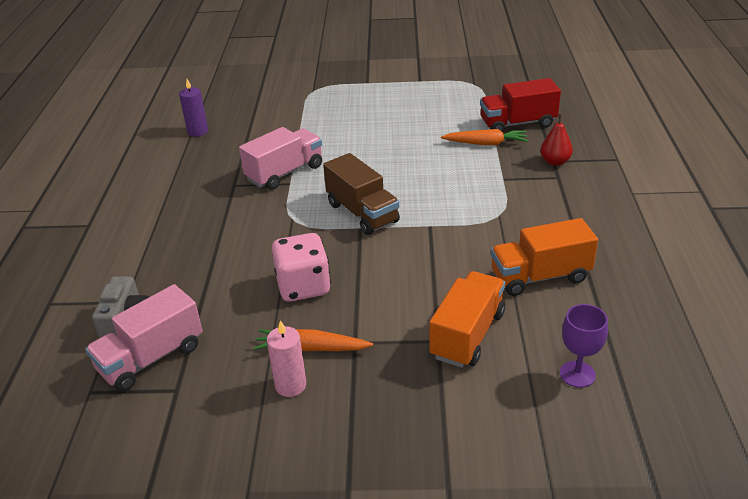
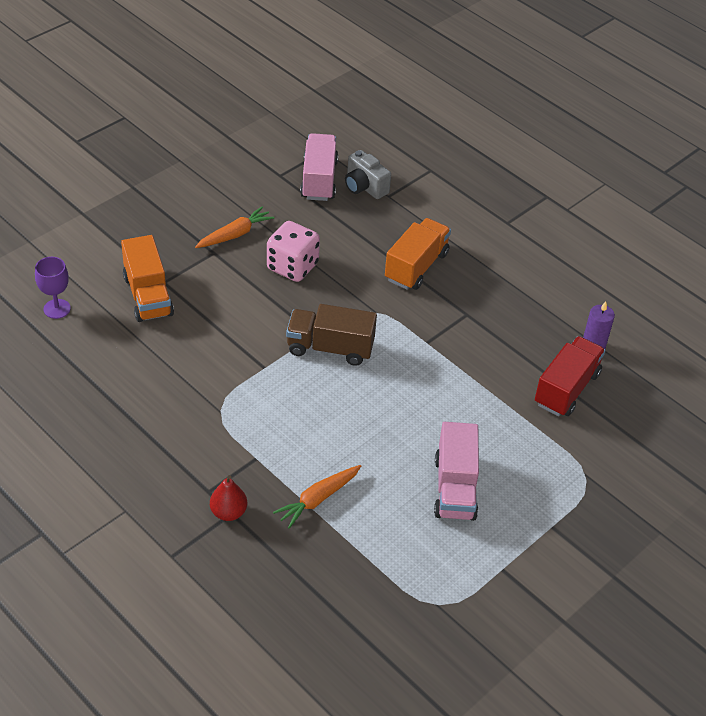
camera: 130 degrees right, 10 degrees up
(285, 173) = (446, 350): pink truck -> pink truck (455, 488)
(290, 385) = (221, 210): pink candle -> none
(518, 124) = (317, 554): red truck -> red truck (566, 389)
(540, 276) = (137, 368): orange truck -> orange truck (416, 267)

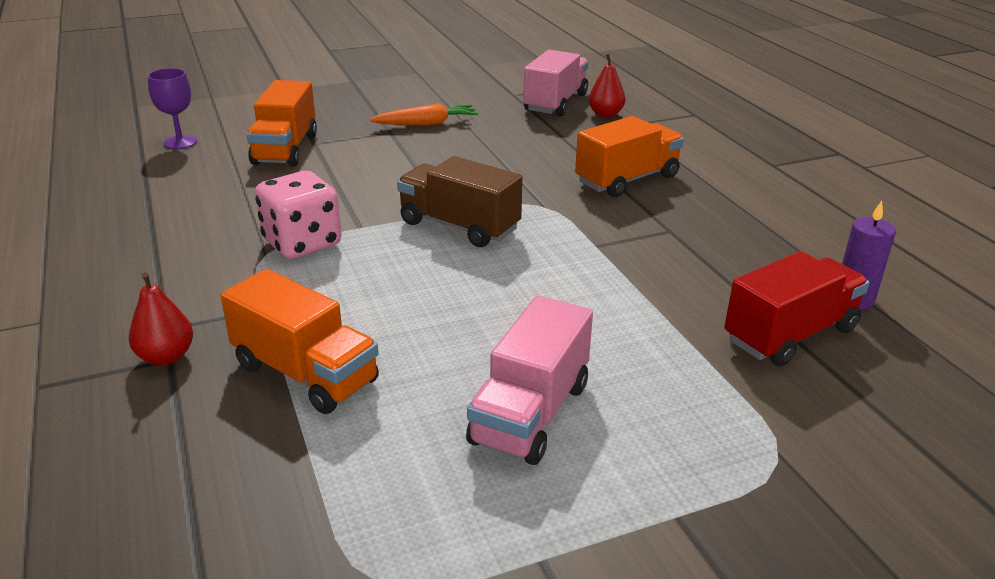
camera: 25 degrees right, 15 degrees down
(292, 267) = (470, 155): pink dice -> pink dice (302, 243)
(318, 499) = (305, 373): orange carrot -> orange truck
(364, 187) = (605, 114): grey camera -> red pear

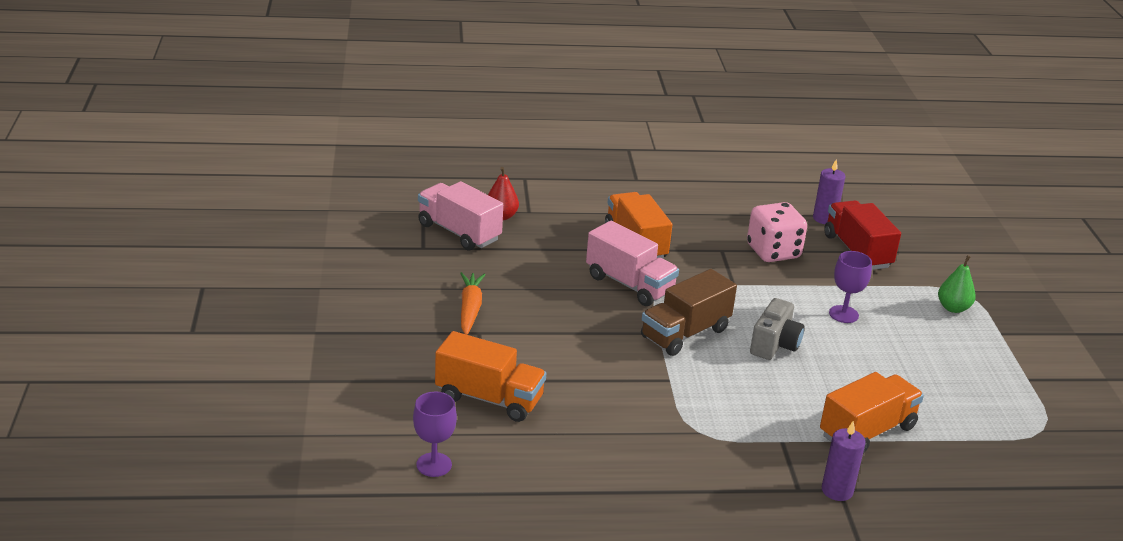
camera: 75 degrees left, 0 degrees up
(166, 357) = (837, 490): red pear -> purple candle
(302, 243) = (688, 411): pink dice -> pink dice (773, 252)
(475, 285) = (774, 345): none -> grey camera
(530, 413) = (918, 356): pink truck -> pink truck (629, 284)
(594, 334) = (843, 314): none -> purple goblet
(712, 448) = (953, 308): none -> green pear

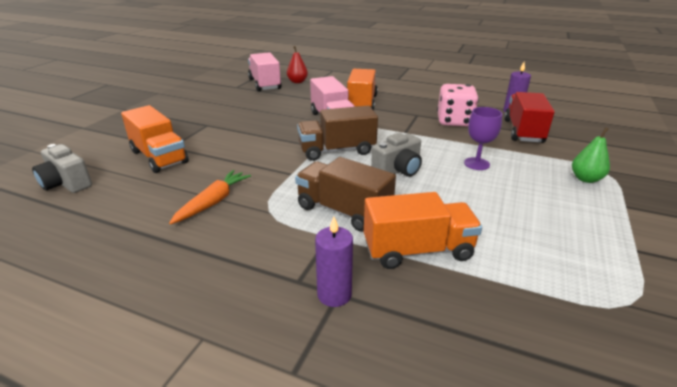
camera: 30 degrees right, 0 degrees up
(434, 465) = (66, 183): purple goblet -> grey camera
(470, 309) = (219, 114): orange carrot -> orange carrot (213, 202)
(768, 410) = (343, 211): none -> brown truck

